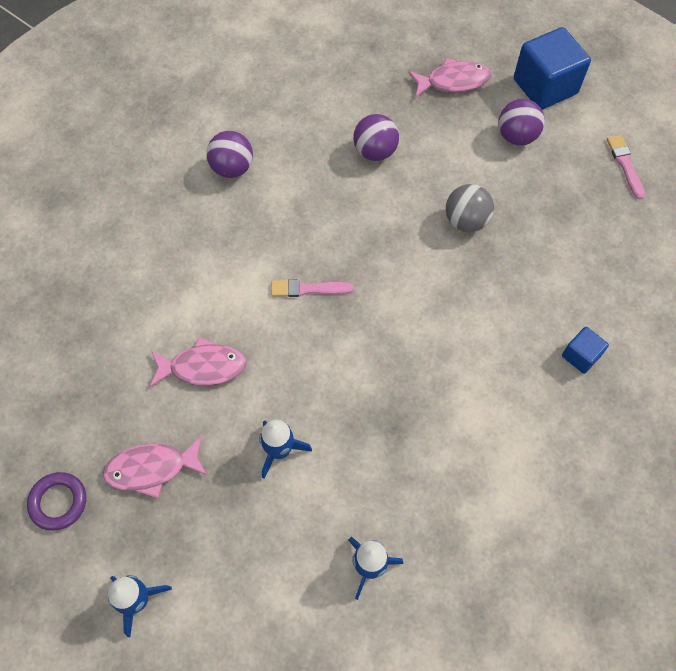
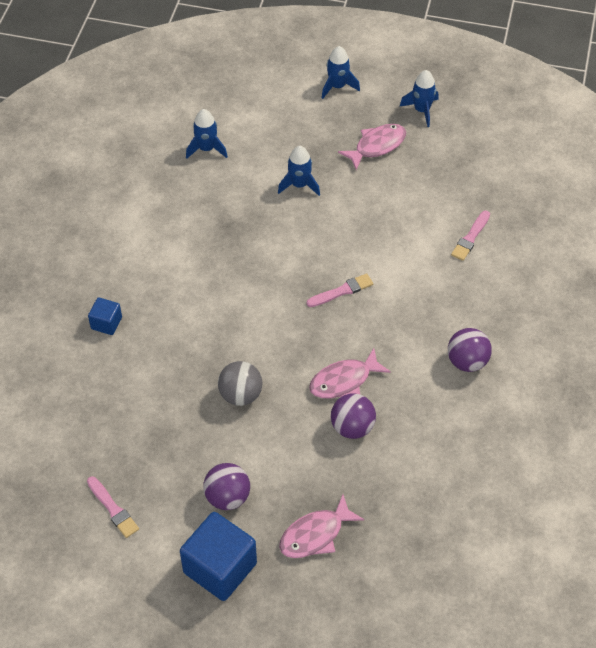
camera: 155 degrees right, 10 degrees down
(58, 502) = (421, 110): purple ring -> blue rocket
(133, 294) = (470, 237): none -> pink brush
(203, 367) = (385, 212): pink fish -> pink fish (344, 381)

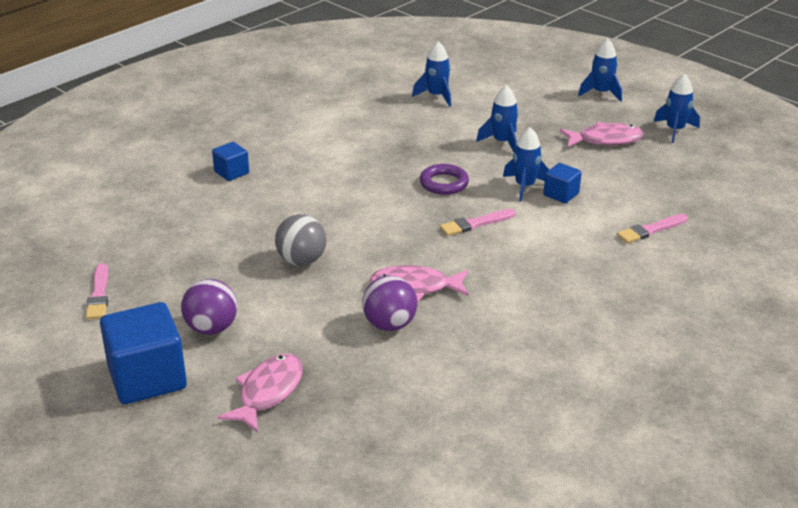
camera: 30 degrees right, 20 degrees down
(287, 256) = (444, 183): none -> purple ring
(315, 534) = (268, 392): pink fish -> pink fish turned 120 degrees clockwise
(342, 291) = (475, 224): pink brush -> pink brush turned 150 degrees clockwise
(351, 231) = (525, 186): none -> blue rocket
(383, 227) = (561, 194): none -> blue cube
(467, 361) = (563, 320): purple ball -> none

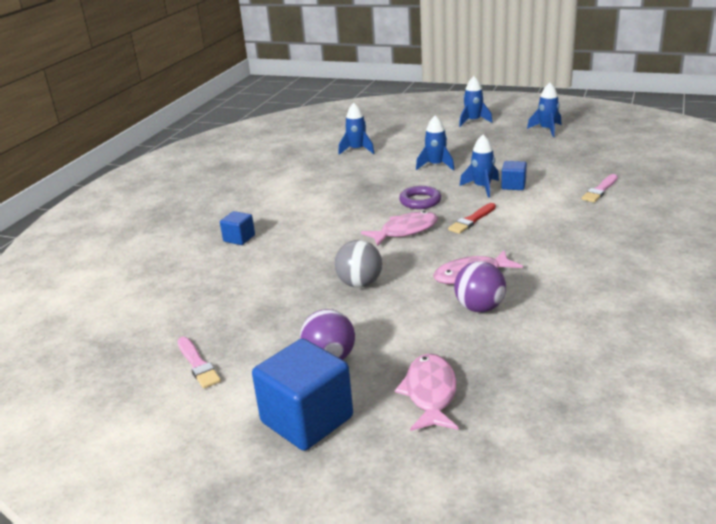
camera: 20 degrees left, 5 degrees down
(475, 224) = (472, 220): pink brush -> red brush
(605, 140) = (507, 146): pink fish -> pink fish (405, 231)

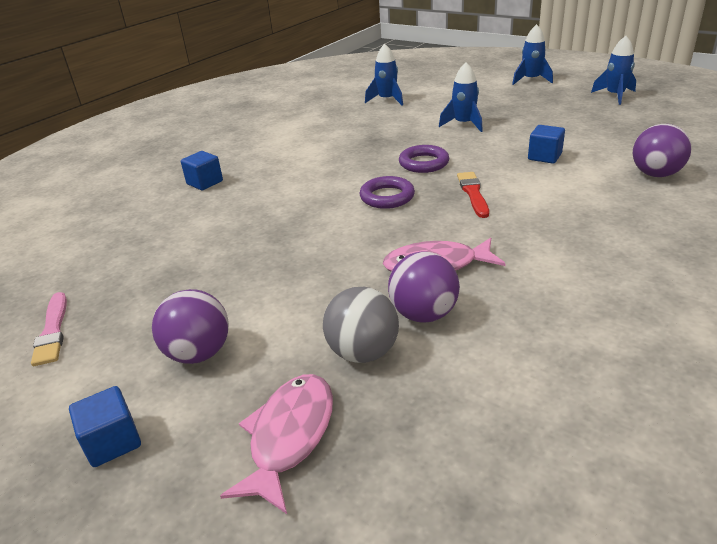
camera: 15 degrees right, 5 degrees up
(307, 420) = (113, 442): blue cube -> blue cube, size x0.51
(360, 283) = (296, 256): grey ball -> grey ball (363, 352)
(405, 231) = (387, 197): pink fish -> purple ring
(472, 220) = (473, 193): red brush -> red brush turned 120 degrees clockwise
(482, 187) = (505, 155): blue rocket -> none
(600, 190) = (655, 174): pink brush -> purple ball

